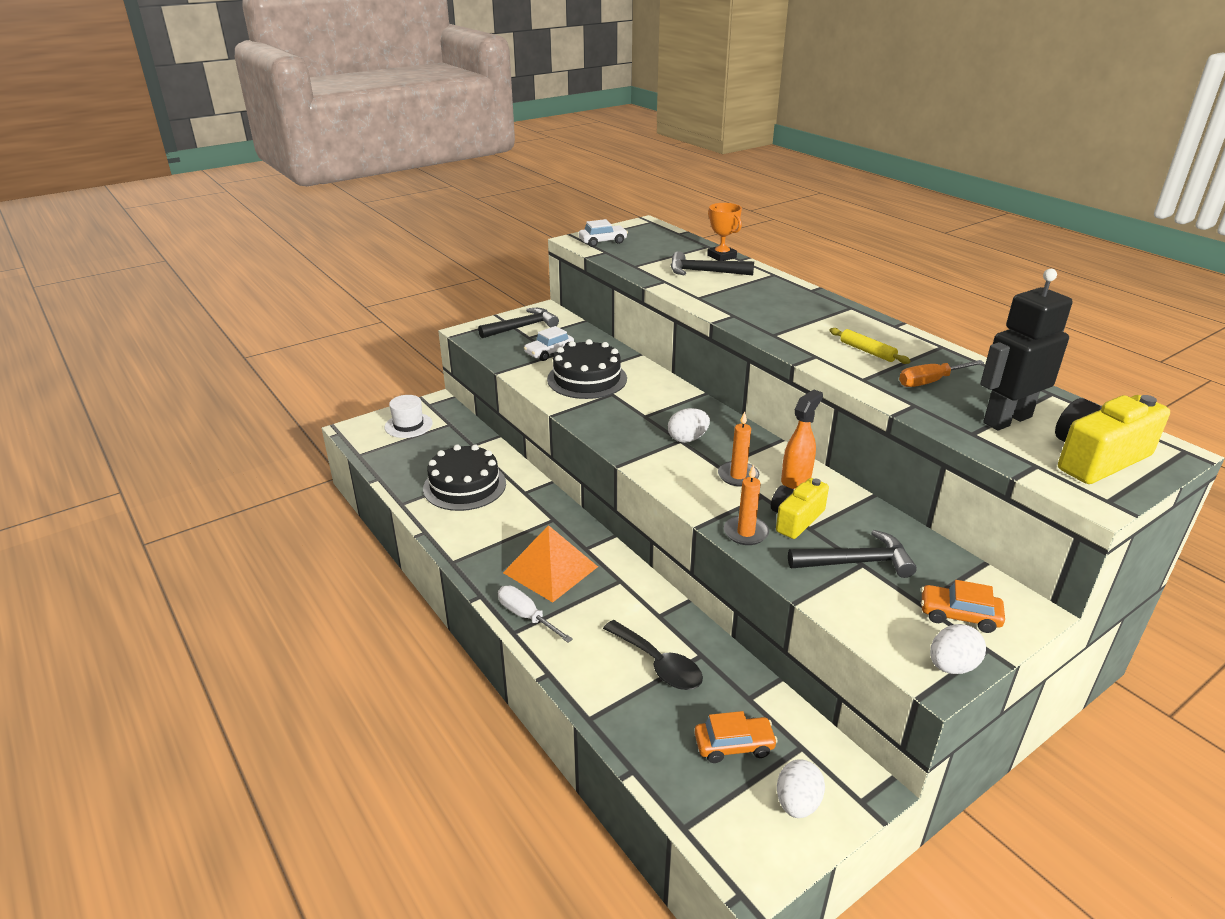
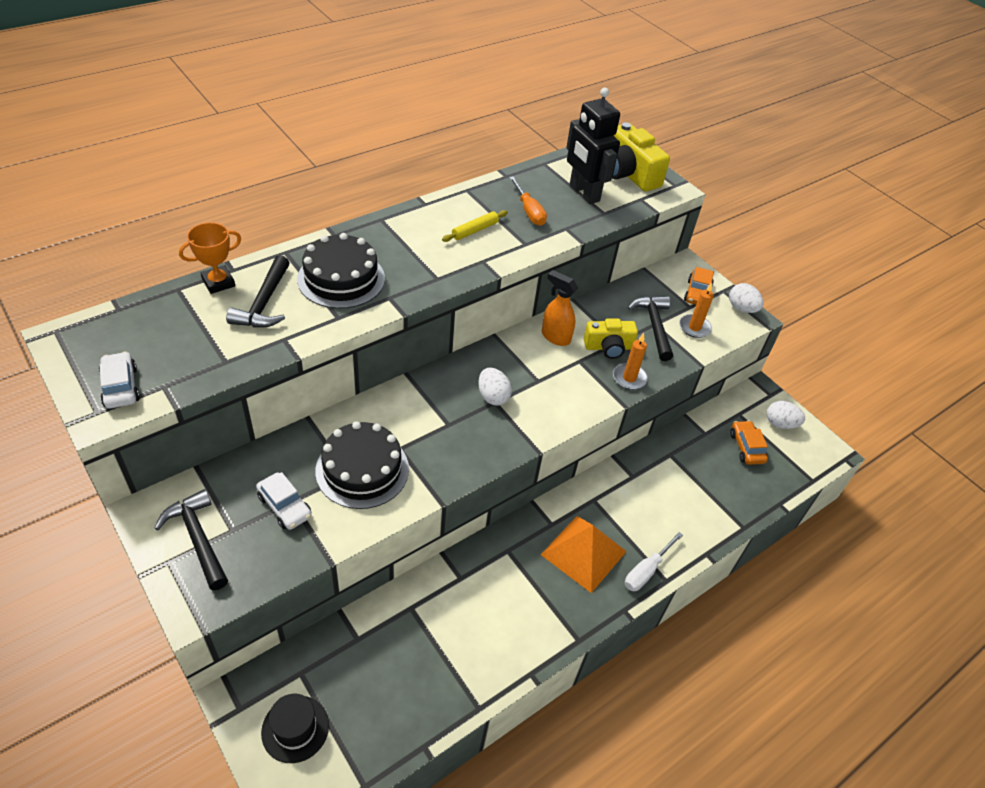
camera: 95 degrees left, 15 degrees up
(408, 425) = (295, 728): white hat -> black hat
(464, 486) = (445, 640): black cake -> black cake (341, 279)
(658, 664) = (684, 481): black spoon -> none
(738, 476) = (552, 371): orange candle -> orange candle (694, 327)
(796, 519) = (608, 347): yellow camera -> yellow camera turned 45 degrees counterclockwise

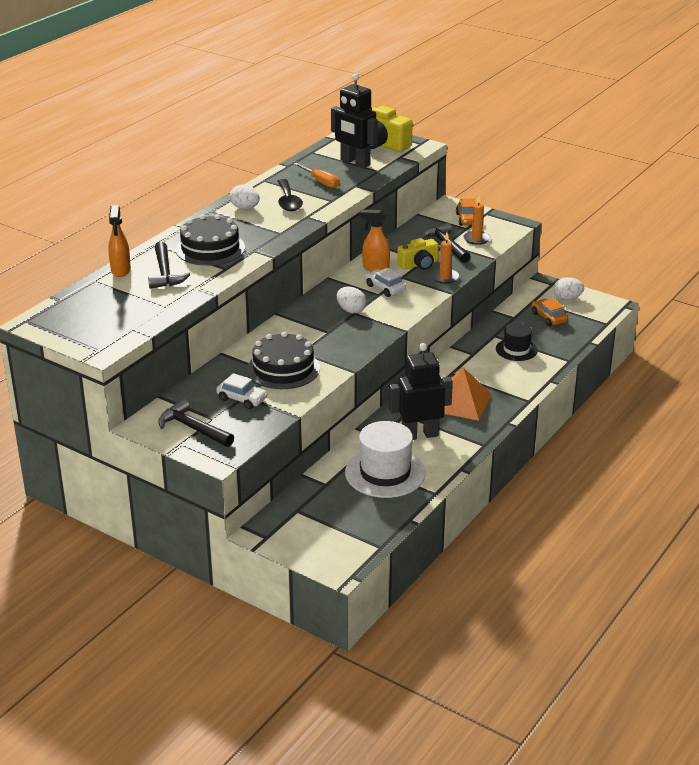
camera: 15 degrees left, 15 degrees down
(120, 387) = (102, 335): white car -> white car (385, 288)
(218, 282) = (120, 271): orange trophy -> orange spray bottle
(295, 728) = (313, 535): black hat -> black hat (516, 350)
(436, 645) = (385, 473): none -> white hat
(475, 230) = (288, 201): yellow rolling pin -> black spoon
(509, 592) = (419, 435): none -> black robot
(646, 571) = (511, 400): white screwdriver -> none
(741, 308) = (505, 220): white egg -> white egg (245, 208)

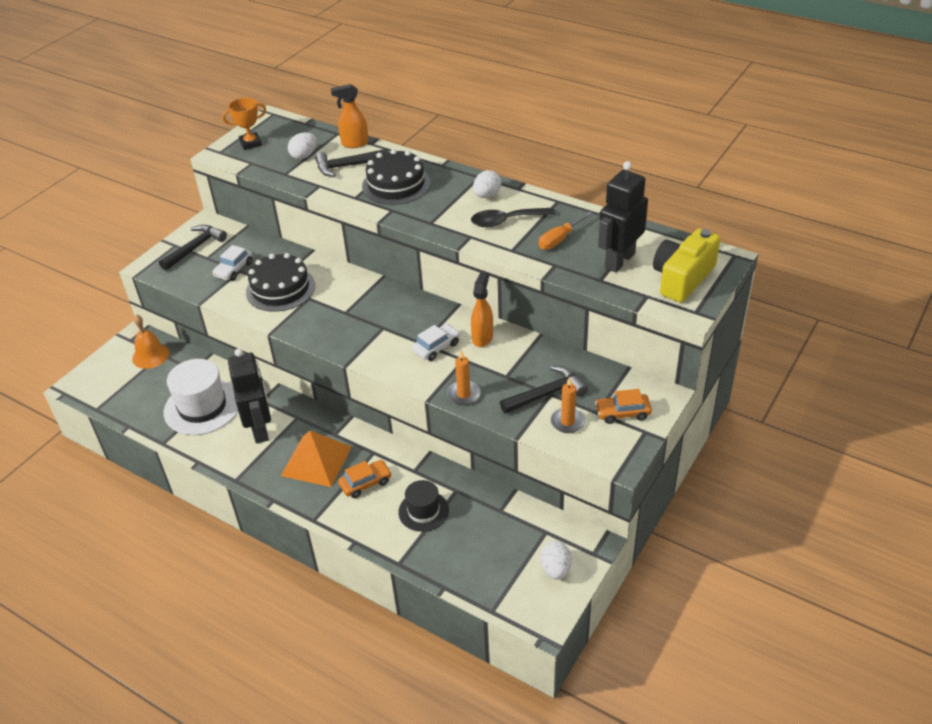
camera: 90 degrees right, 10 degrees up
(88, 331) = (250, 143): none -> orange trophy
(297, 517) = (150, 355): none -> orange bell
(351, 310) = (388, 325): white egg -> white egg (304, 156)
(419, 264) = (494, 372): yellow camera -> none
(548, 317) = (502, 546): orange car -> orange car (365, 483)

